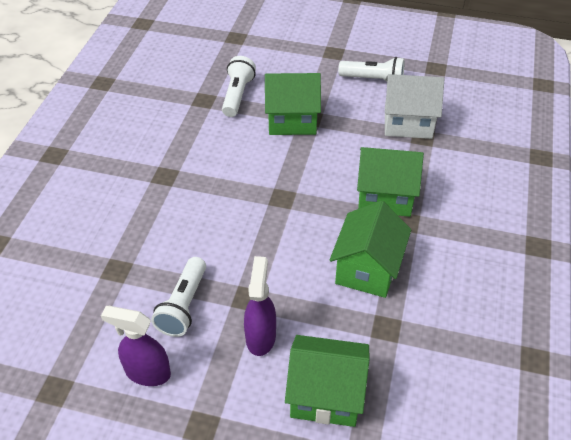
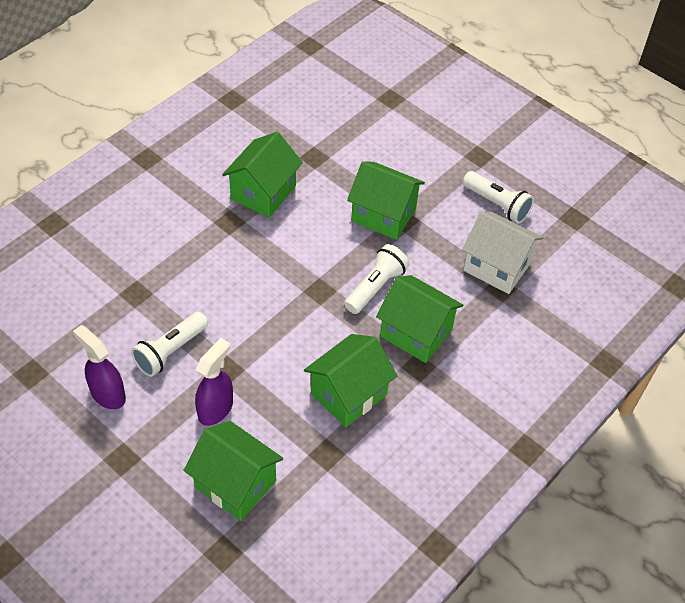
camera: 25 degrees right, 5 degrees up
(179, 142) = (263, 192): none -> green house
(237, 95) = (349, 165): white flashlight -> white flashlight (375, 287)

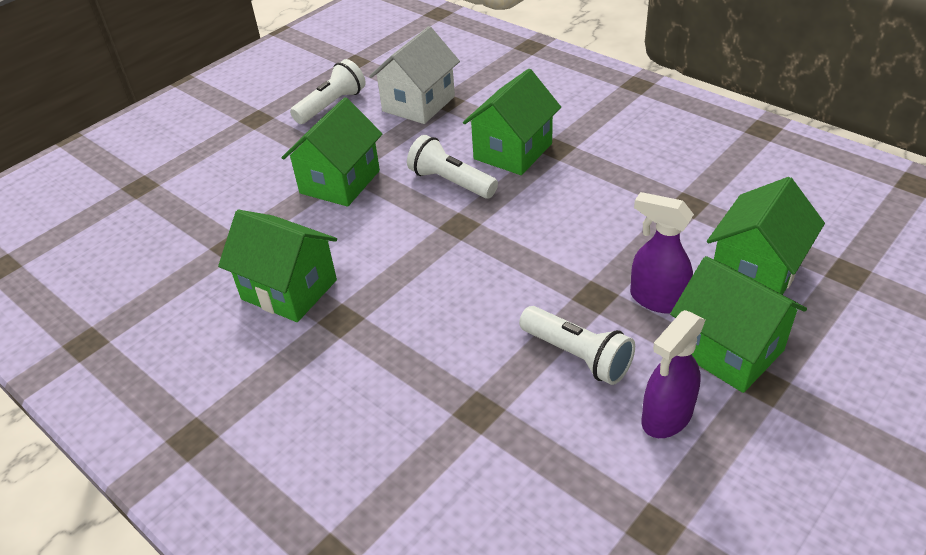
camera: 85 degrees left, 10 degrees down
(348, 394) = (605, 193): green house -> green house (728, 350)

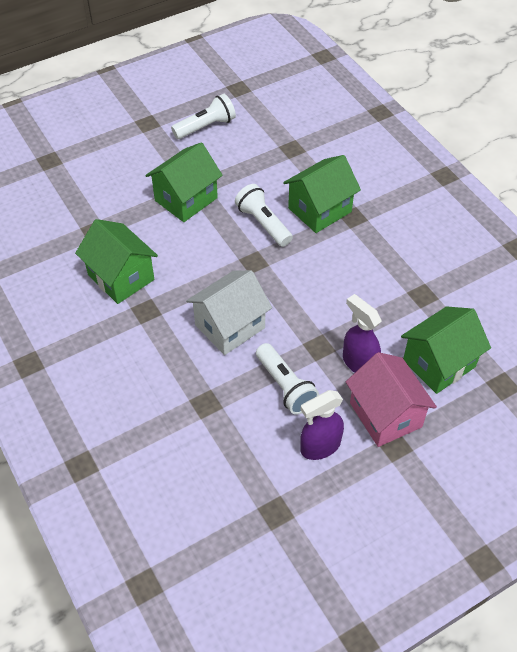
camera: 15 degrees right, 10 degrees up
(418, 104) = (270, 144): white house -> white house (230, 326)
(728, 350) = (385, 415): green house -> pink house

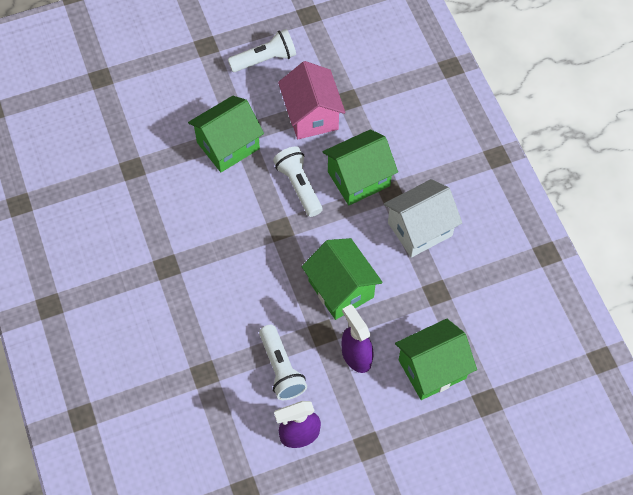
camera: 10 degrees right, 10 degrees up
(121, 277) = (149, 226): green house -> green house (341, 289)
(230, 326) = (242, 297): white house -> white house (420, 229)
(385, 415) = (367, 413): pink house -> pink house (311, 115)

